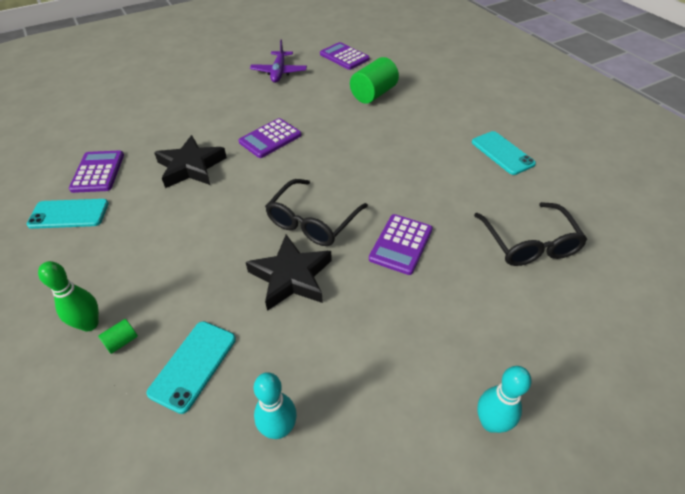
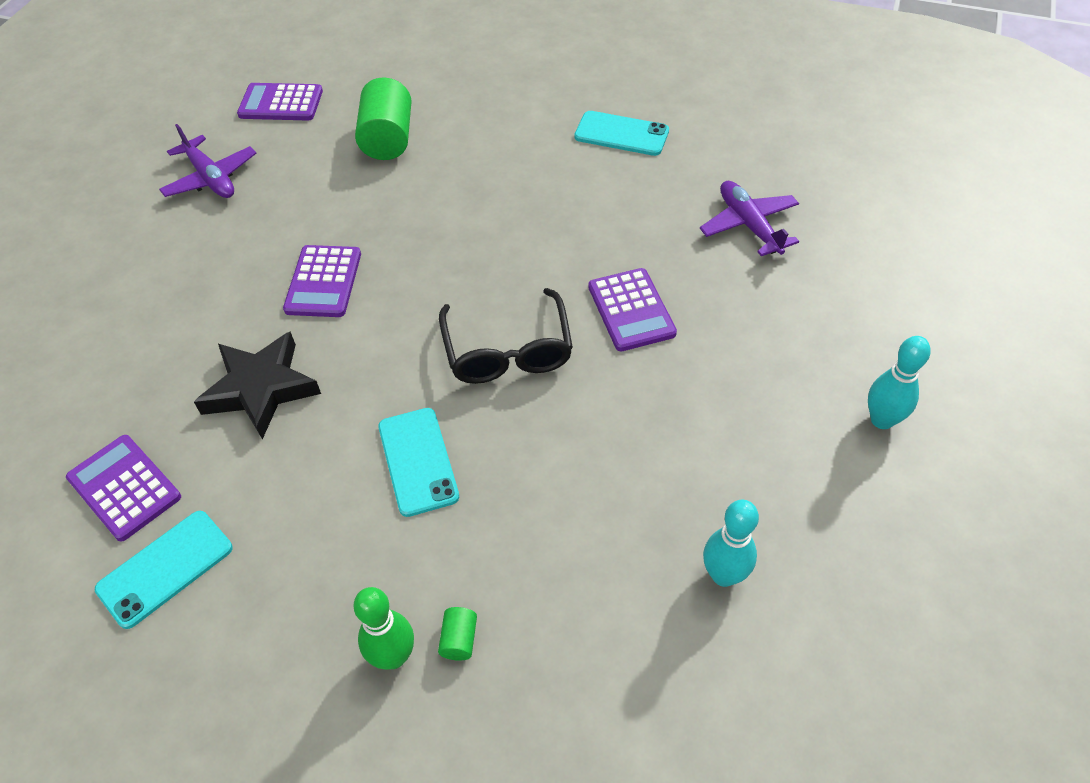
camera: 40 degrees left, 5 degrees up
(193, 365) = (570, 594): turquoise phone -> turquoise phone (418, 461)
(291, 276) = (559, 427): black star -> none
(529, 244) = (749, 225): black glasses -> purple plane

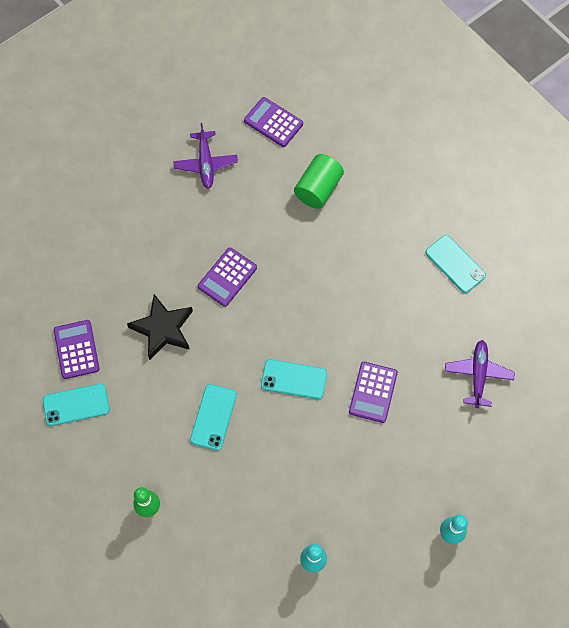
camera: 30 degrees right, 15 degrees up
(459, 639) = (180, 518): green cylinder -> none
(508, 351) = (294, 379): black glasses -> turquoise phone

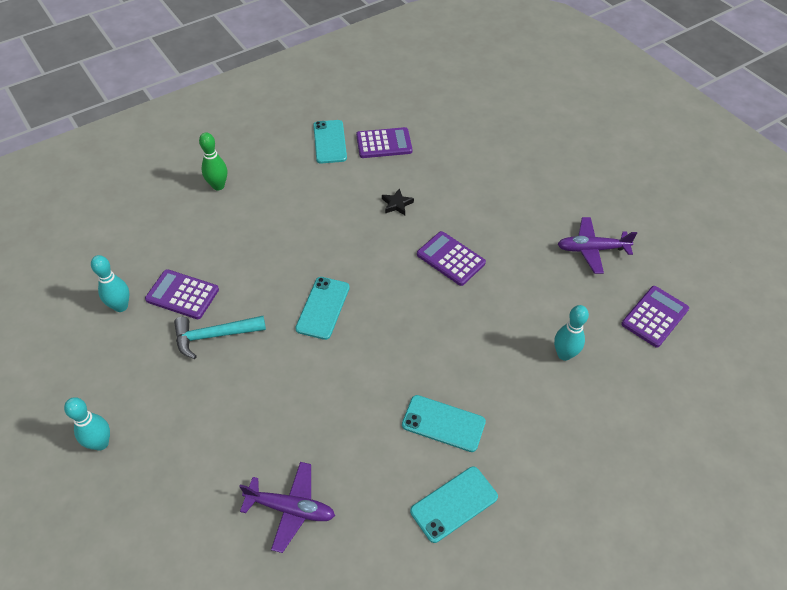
camera: 95 degrees right, 15 degrees down
(163, 329) = (397, 204): black star -> black star, size x0.48
(213, 417) = (295, 237): turquoise phone -> turquoise phone (443, 423)
(318, 189) = (564, 354): green cylinder -> turquoise bowling pin
(335, 467) = (214, 336): none -> turquoise hammer
(373, 392) = (292, 383): purple calculator -> purple calculator (182, 295)

